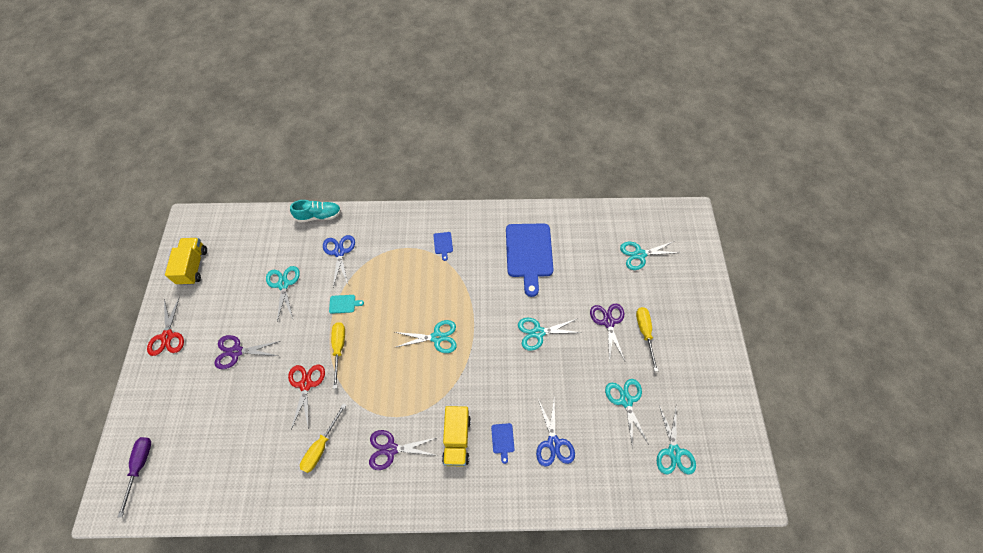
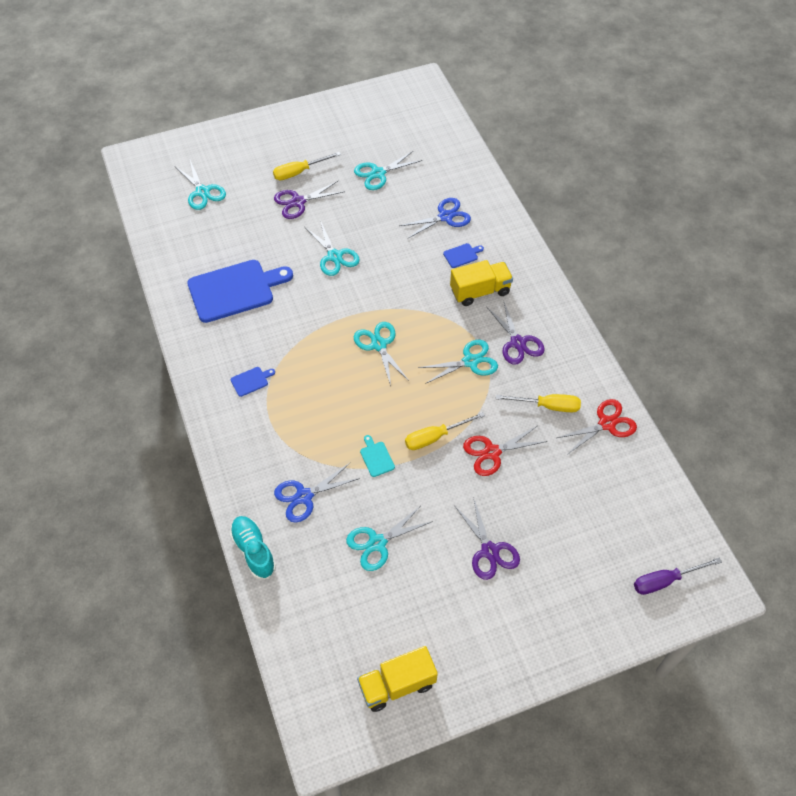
camera: 110 degrees left, 5 degrees down
(167, 336) = (510, 652): red scissors -> red scissors (607, 424)
(673, 452) = (411, 134): turquoise scissors -> turquoise scissors (470, 361)

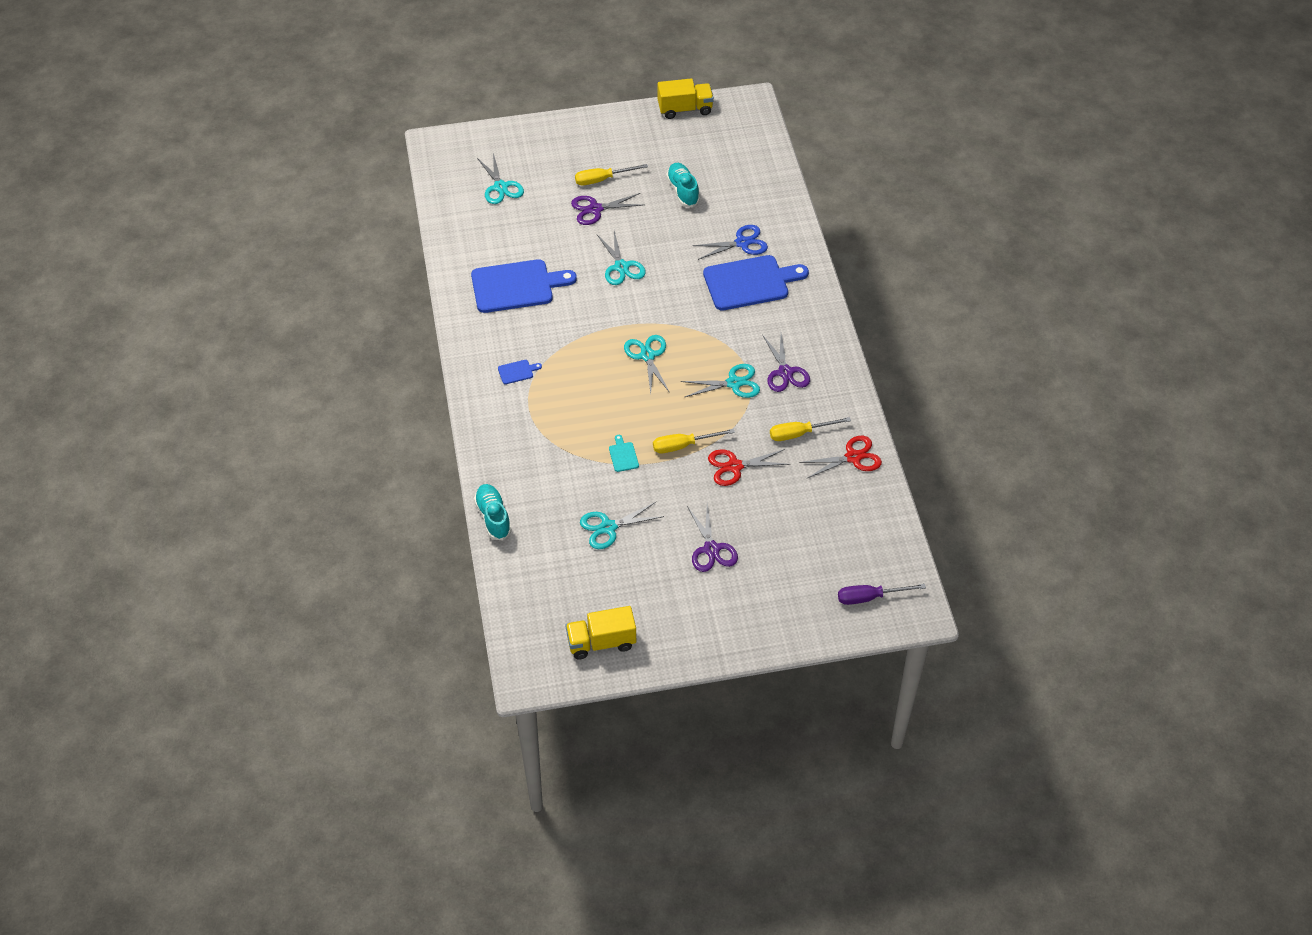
camera: 10 degrees right, 5 degrees down
(304, 496) = (548, 479): blue scissors -> none
(378, 173) = (683, 191): turquoise scissors -> turquoise shoe
(462, 255) = (750, 282): blue cutting board -> blue cutting board, size x2.50
(480, 291) = (759, 319): yellow truck -> yellow truck (685, 109)
(547, 406) = (799, 433): yellow screwdriver -> yellow screwdriver turned 150 degrees clockwise

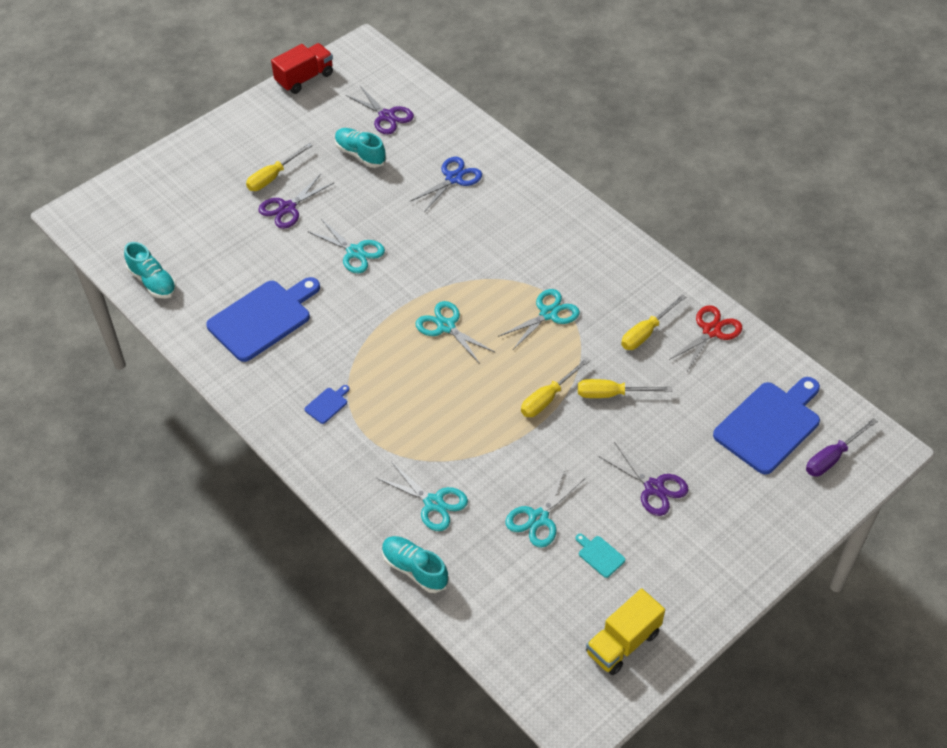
camera: 30 degrees left, 0 degrees up
(457, 222) = (153, 281): none -> turquoise shoe
(500, 187) = (174, 228): turquoise scissors -> turquoise scissors (433, 503)
(623, 455) = (497, 437): turquoise cutting board -> turquoise cutting board (599, 555)
(685, 109) = (304, 78): yellow truck -> red truck
(734, 466) = (611, 394): red scissors -> yellow screwdriver
(750, 282) = (489, 212): blue cutting board -> blue cutting board (769, 424)
(785, 372) = (587, 281): purple scissors -> purple scissors (386, 116)

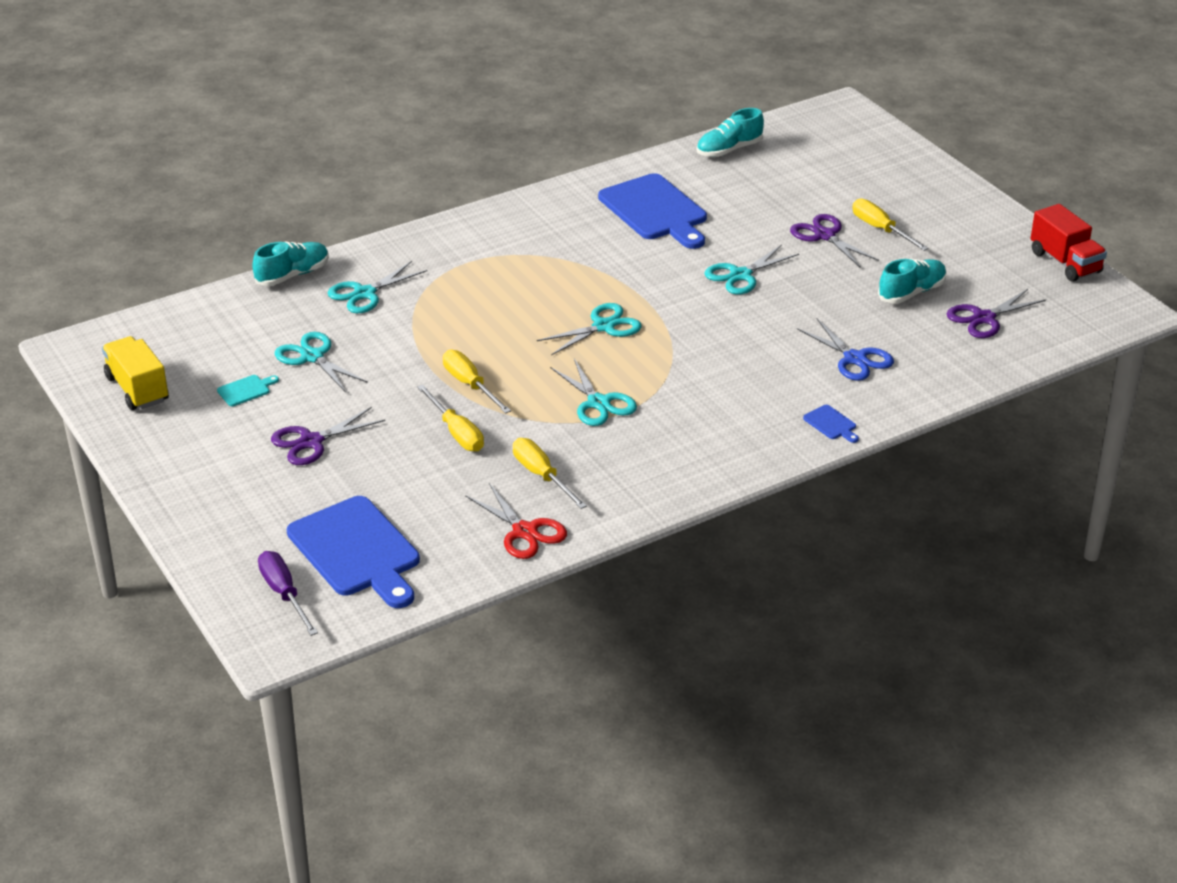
camera: 100 degrees right, 15 degrees down
(327, 404) = (520, 241): blue cutting board -> blue cutting board (831, 424)
(611, 394) = (456, 432): yellow screwdriver -> yellow screwdriver turned 135 degrees clockwise

